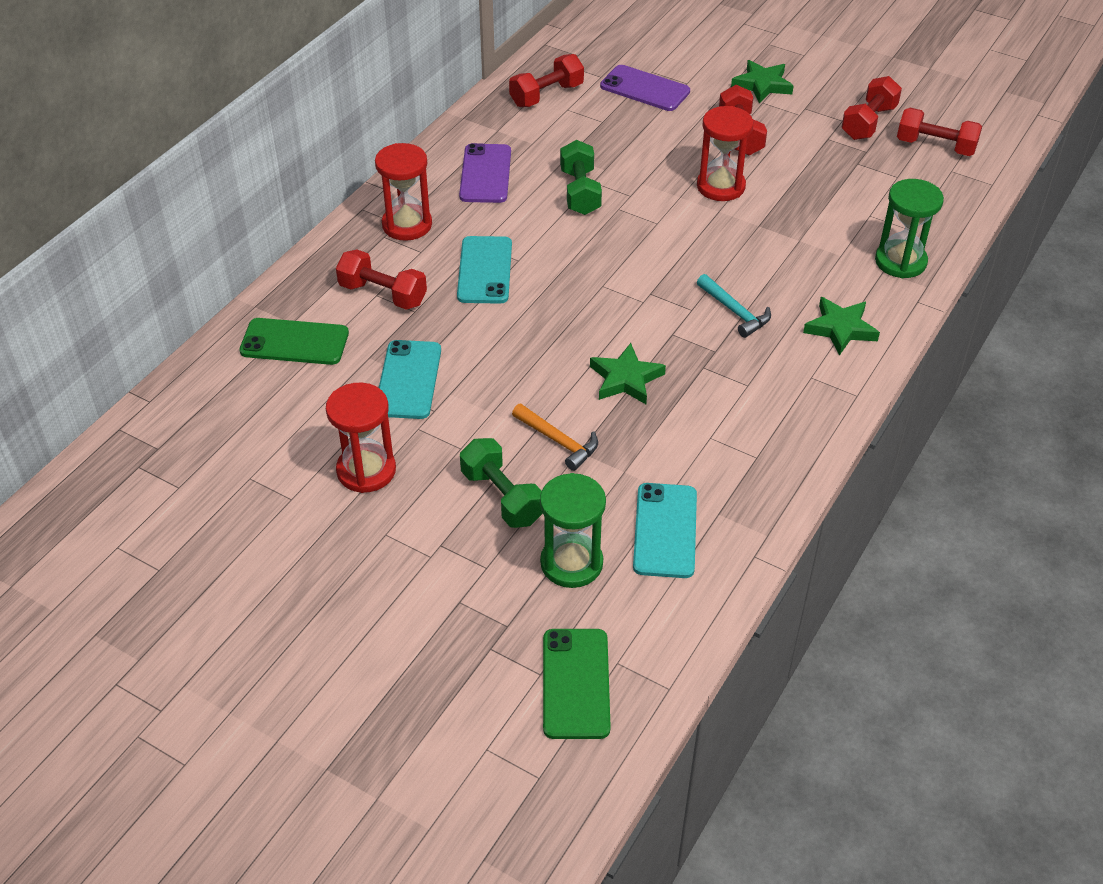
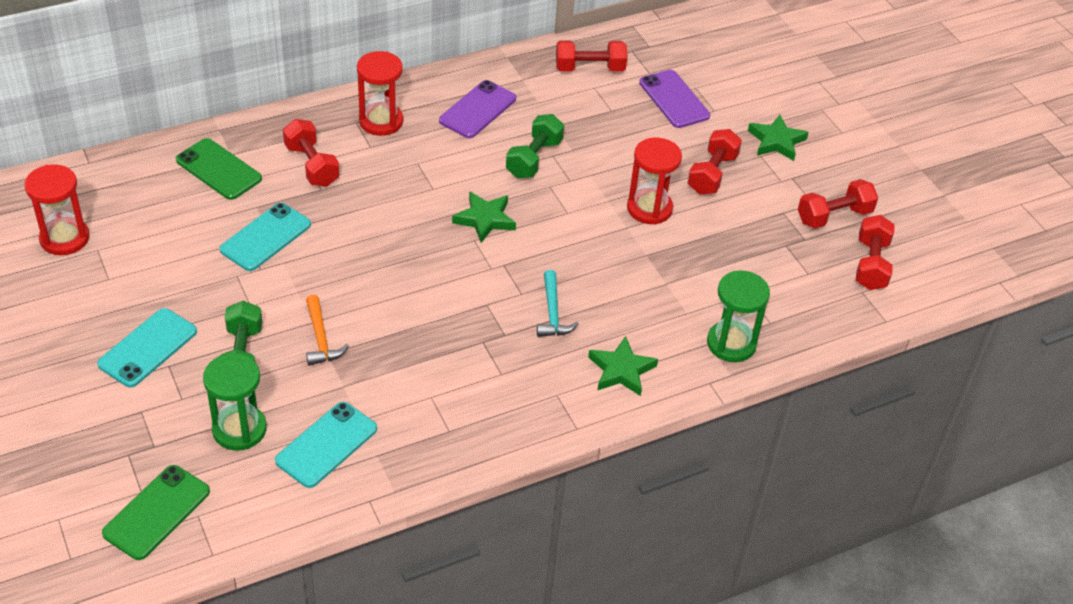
camera: 30 degrees right, 0 degrees up
(366, 470) = (174, 286): red hourglass -> red hourglass (64, 238)
(484, 270) = (400, 184): turquoise phone -> turquoise phone (148, 348)
(626, 379) = (416, 319): green star -> green star (485, 219)
(935, 146) = (871, 264): red dumbbell -> red dumbbell turned 45 degrees clockwise

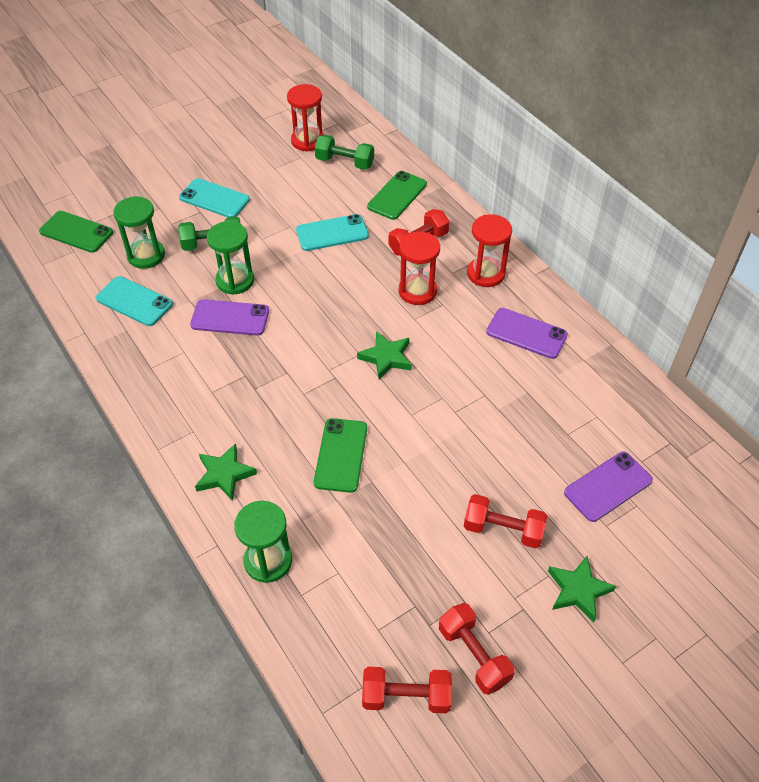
camera: 85 degrees right, 5 degrees up
(266, 237) = (332, 233): turquoise phone -> turquoise phone turned 45 degrees counterclockwise
(321, 338) = (235, 280): orange hammer -> green hourglass
(386, 348) = (230, 318): none -> purple phone
(534, 158) = (475, 382): green dumbbell -> green dumbbell (344, 162)
(552, 313) = (284, 418): turquoise hammer -> none
(589, 68) = (624, 410): red dumbbell -> none
(610, 273) = (341, 455): none -> green phone
(649, 208) = (435, 478): red hourglass -> red hourglass (417, 291)

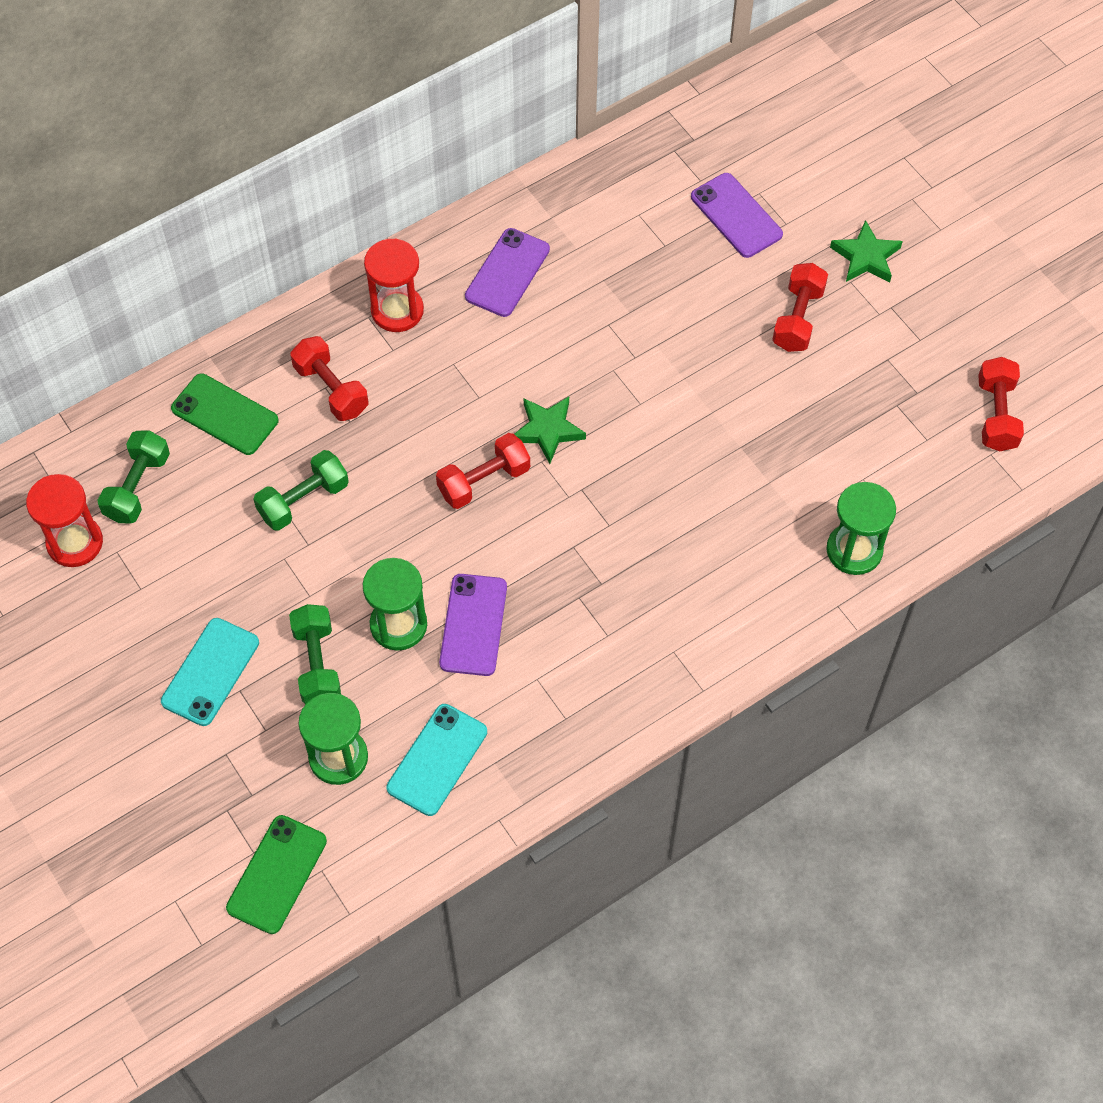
camera: 90 degrees left, 10 degrees up
(224, 474) = (738, 607): green star -> none
(332, 233) = (303, 500): turquoise phone -> green dumbbell
(341, 455) = (704, 479): green phone -> none
(417, 291) = (428, 392): red hourglass -> none
(473, 655) = (946, 354): red dumbbell -> red dumbbell (484, 481)

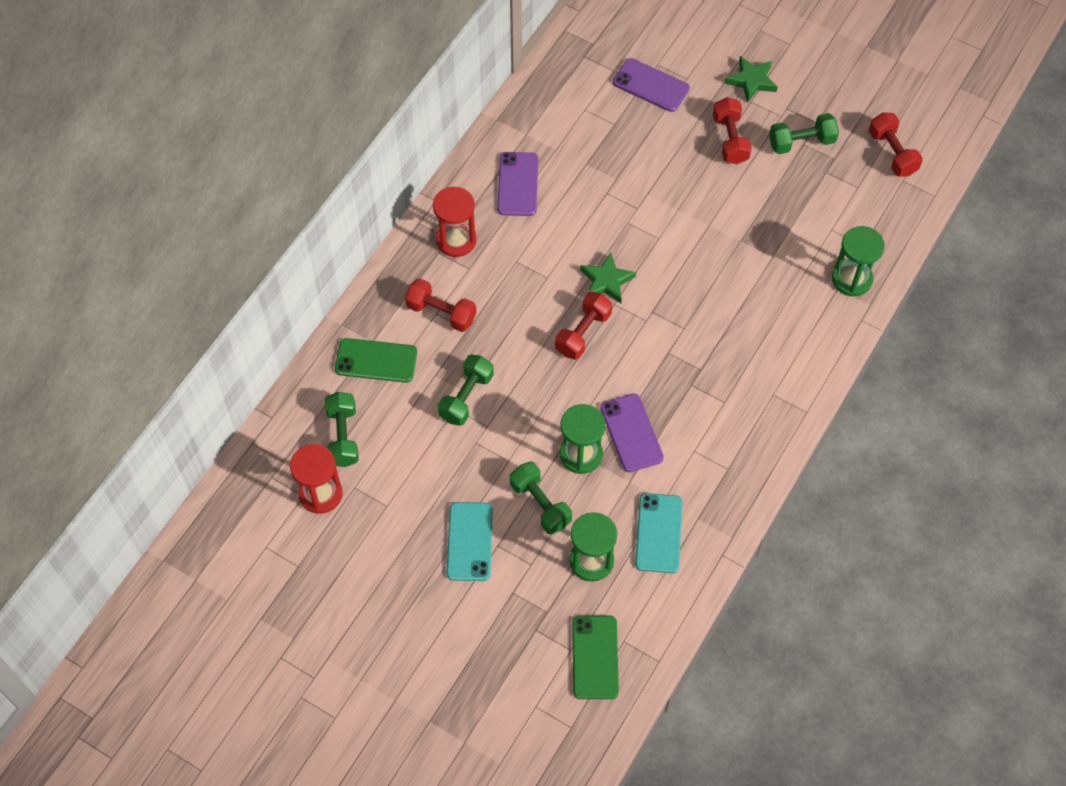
camera: 25 degrees left, 0 degrees up
(886, 356) = (801, 142): none -> green dumbbell

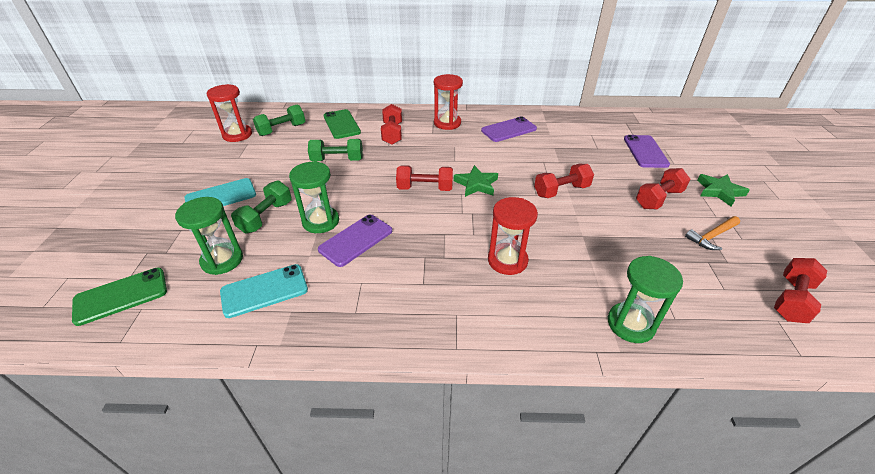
camera: 60 degrees right, 20 degrees down
(666, 212) = (561, 191): none -> red dumbbell
(735, 321) = (507, 260): none -> red hourglass
(801, 142) = (712, 236): green dumbbell -> orange hammer

